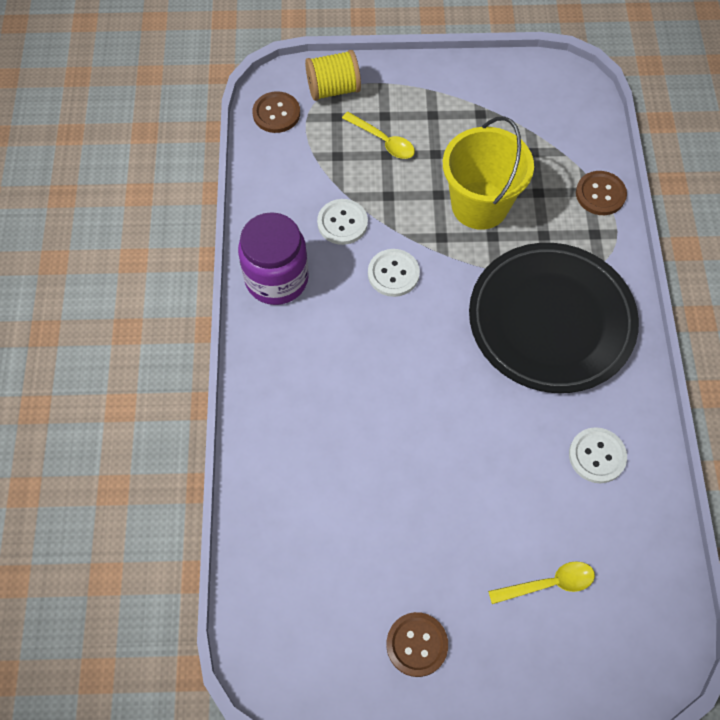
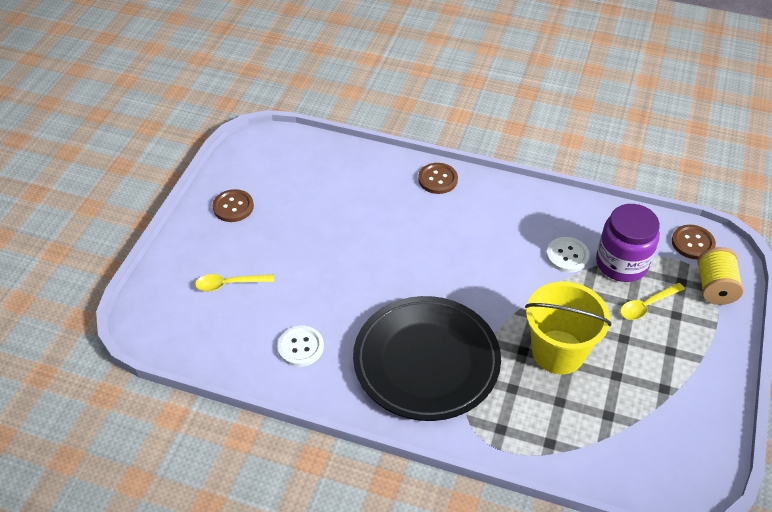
camera: 110 degrees right, 15 degrees down
(276, 279) = (528, 206): purple jar -> purple jar (621, 263)
(393, 274) = (508, 273): white button -> none
(549, 583) = (229, 284): yellow spoon -> yellow spoon turned 75 degrees clockwise
(600, 194) = (543, 452): brown button -> brown button (437, 179)

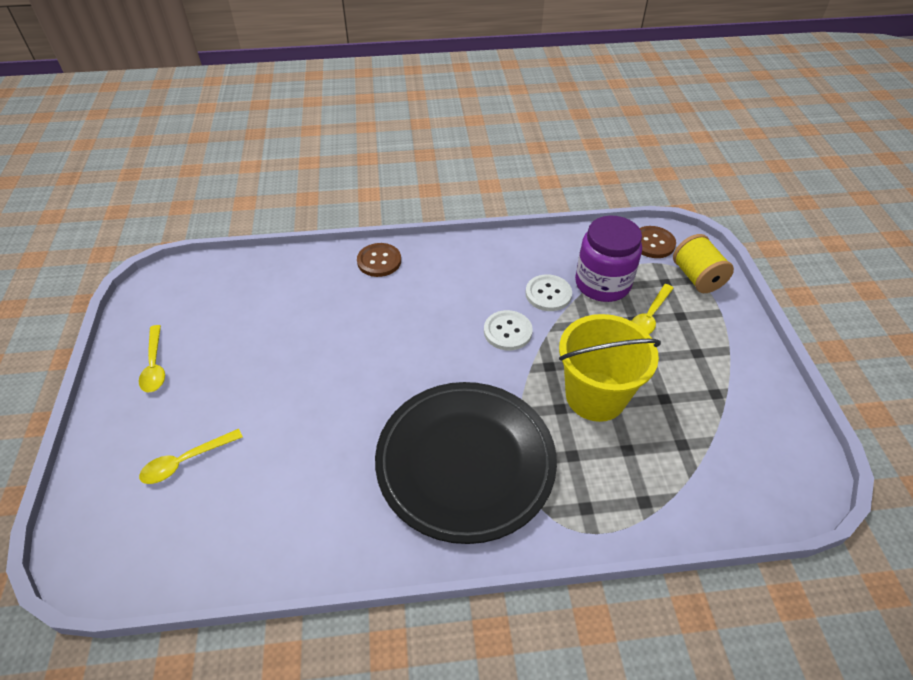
camera: 25 degrees left, 0 degrees up
(233, 207) = (155, 366): brown button -> yellow spoon
(300, 347) = (310, 505): white button -> white button (507, 331)

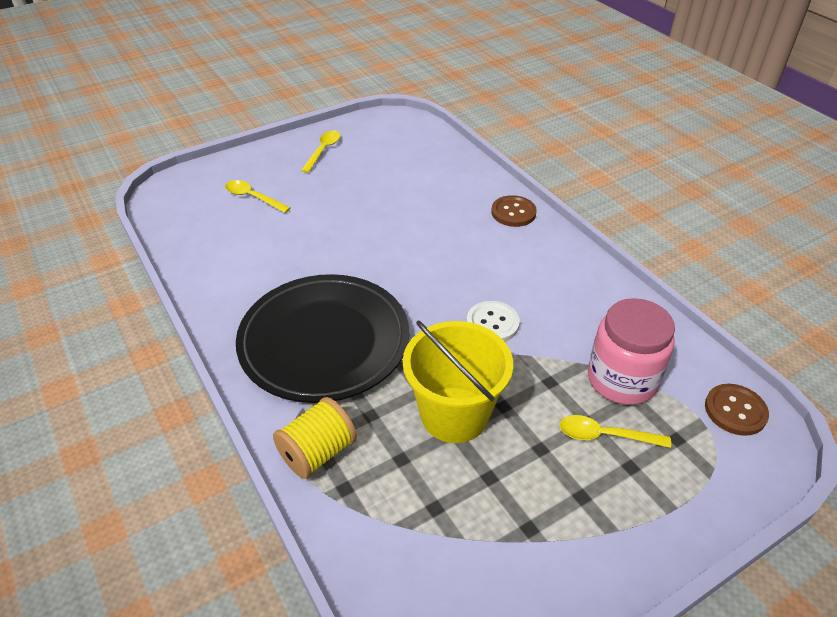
camera: 65 degrees right, 5 degrees down
(155, 366) = (323, 150): yellow spoon -> yellow spoon turned 150 degrees clockwise
(548, 294) = (567, 338): white button -> none
(602, 284) = (621, 379): purple jar -> pink jar
(697, 277) = (714, 471): yellow spool -> yellow spool (317, 452)

